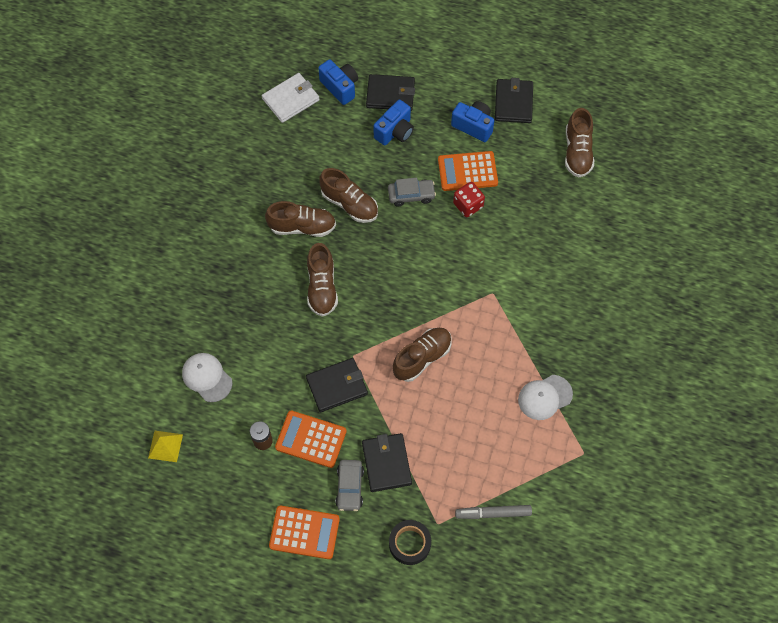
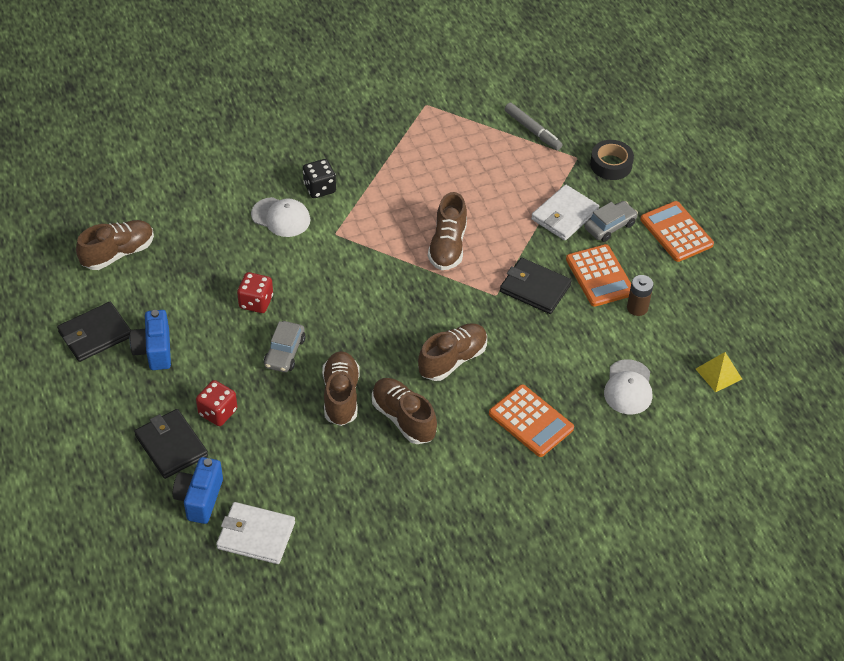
camera: 130 degrees left, 15 degrees down
(386, 463) = (564, 215): black wallet -> white wallet
(395, 131) = (218, 412): blue camera -> red dice
(411, 195) = (284, 352): grey car -> grey car turned 120 degrees counterclockwise
(422, 358) = (448, 246): brown shoe -> brown shoe turned 90 degrees counterclockwise
(467, 171) = (216, 324): orange calculator -> orange calculator (531, 421)
(544, 397) = (402, 150): white cap -> white cap (281, 217)
(546, 312) = (319, 188): none -> black dice

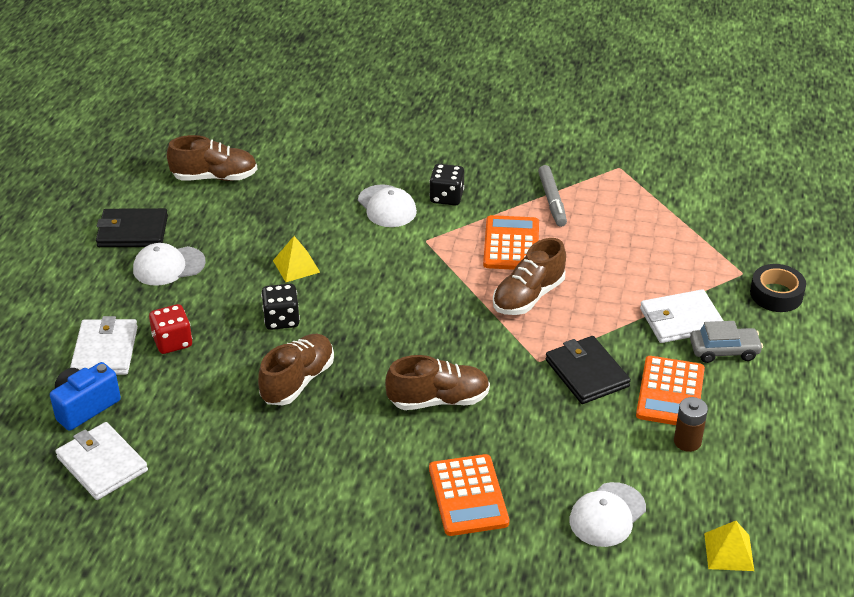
camera: 35 degrees right, 10 degrees down
(154, 350) = (168, 266): blue camera -> white cap
(171, 446) = (105, 350): black wallet -> white wallet
(256, 302) = (296, 266): red dice -> yellow pyramid
(284, 352) = (281, 319): grey car -> black dice
(403, 418) = (339, 430): brown shoe -> none
(532, 130) = (714, 230): grey marker -> grey marker (552, 201)
(676, 232) = (799, 388): orange calculator -> orange calculator (511, 244)

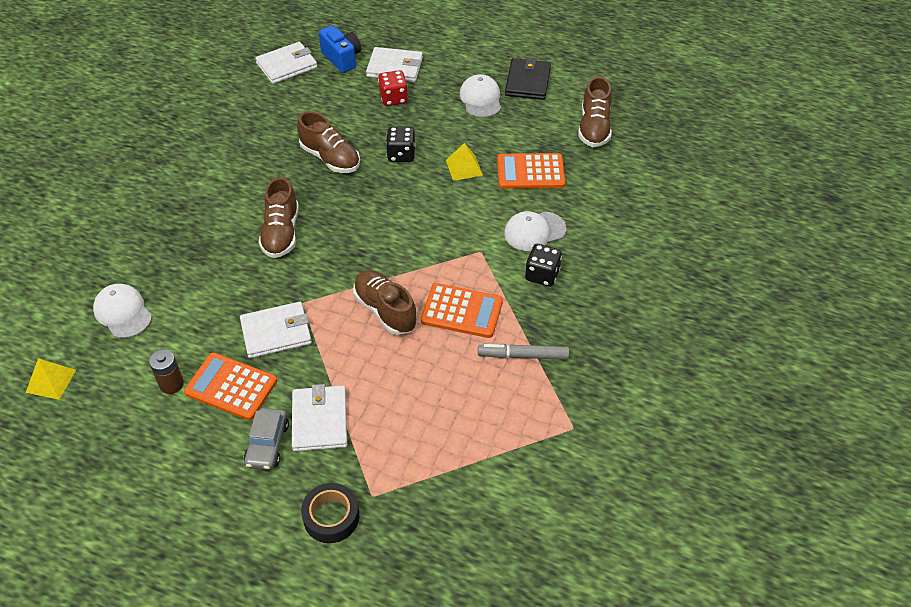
camera: 100 degrees right, 10 degrees up
(468, 496) = (179, 236): orange calculator -> orange calculator (530, 172)
(587, 373) = (276, 332): black wallet -> white wallet

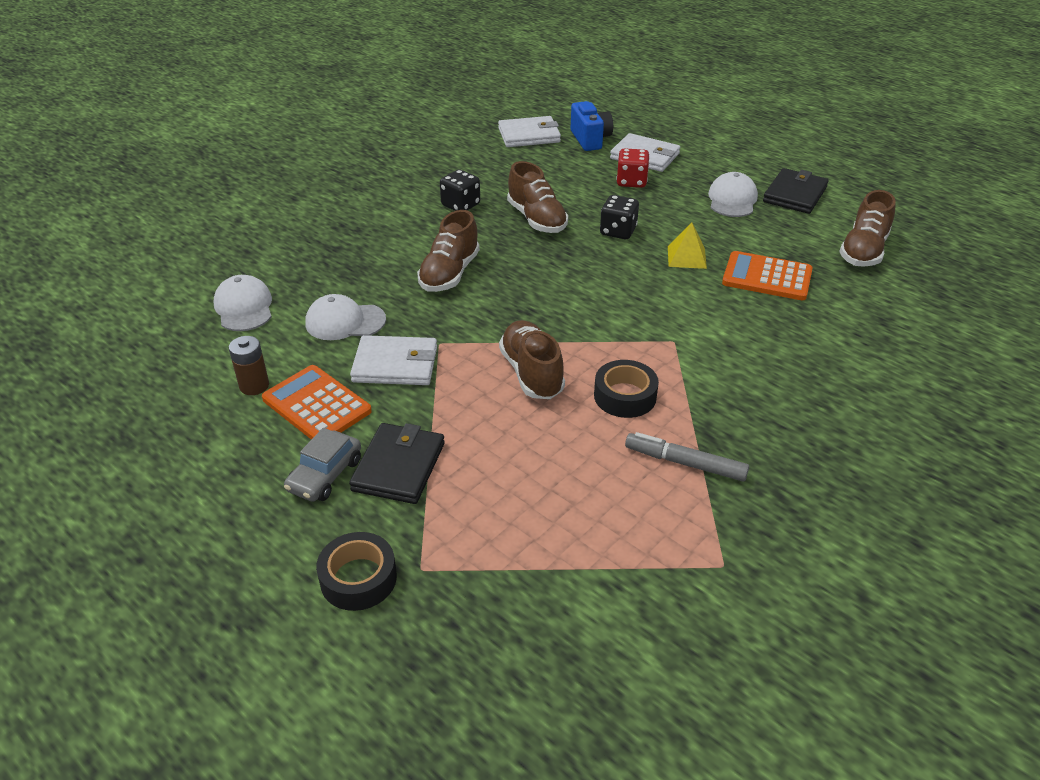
camera: 20 degrees right, 10 degrees down
(51, 381) = (134, 351): yellow pyramid -> none
(320, 420) = (399, 466): white wallet -> black wallet
(462, 311) = (625, 396): orange calculator -> black tape
(534, 231) = (750, 336): white cap -> white cap (345, 322)
(542, 275) = (743, 382): black dice -> black dice (460, 205)

